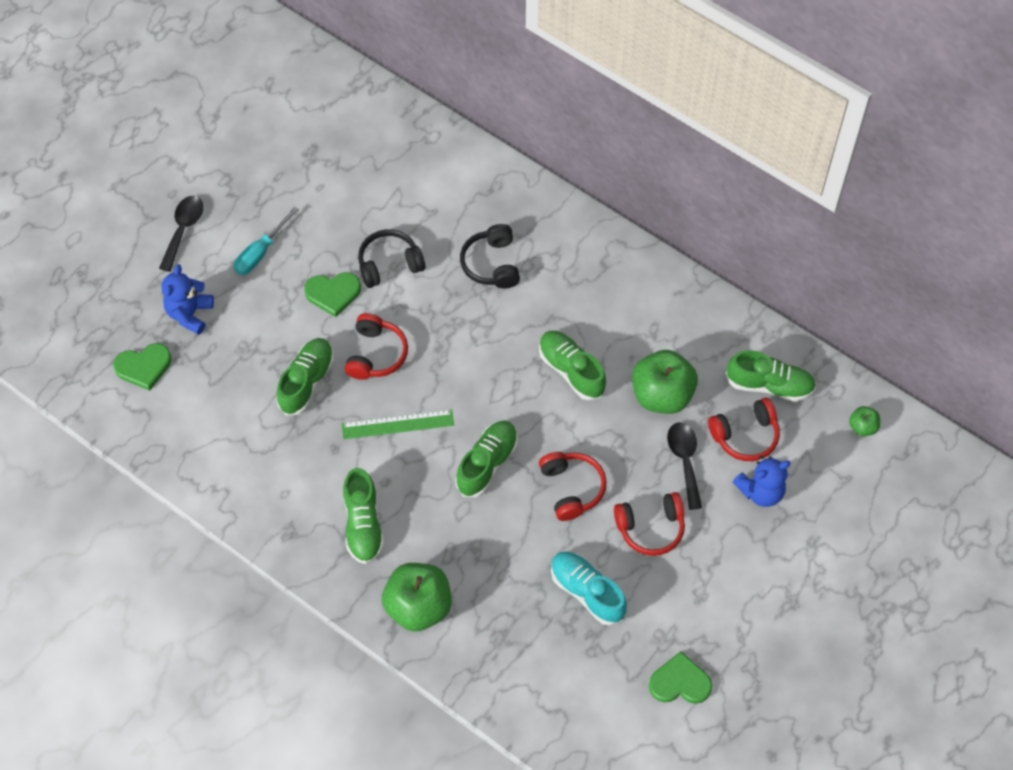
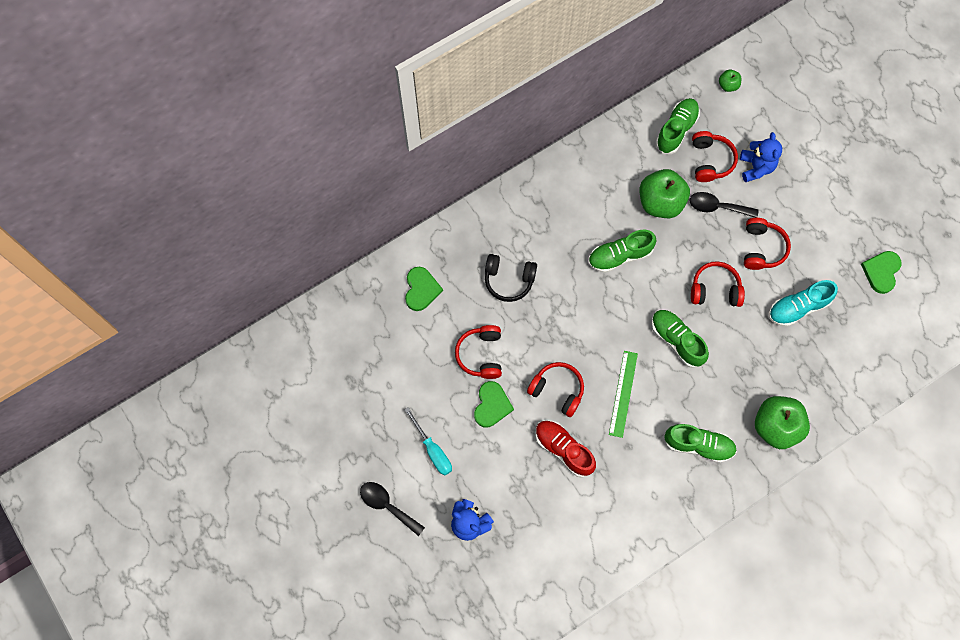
camera: 70 degrees left, 10 degrees up
(144, 367) = (506, 574): green heart -> green heart (421, 289)
(307, 382) = (563, 449): green shoe -> red shoe
(389, 264) = (481, 355): black headphones -> red headphones

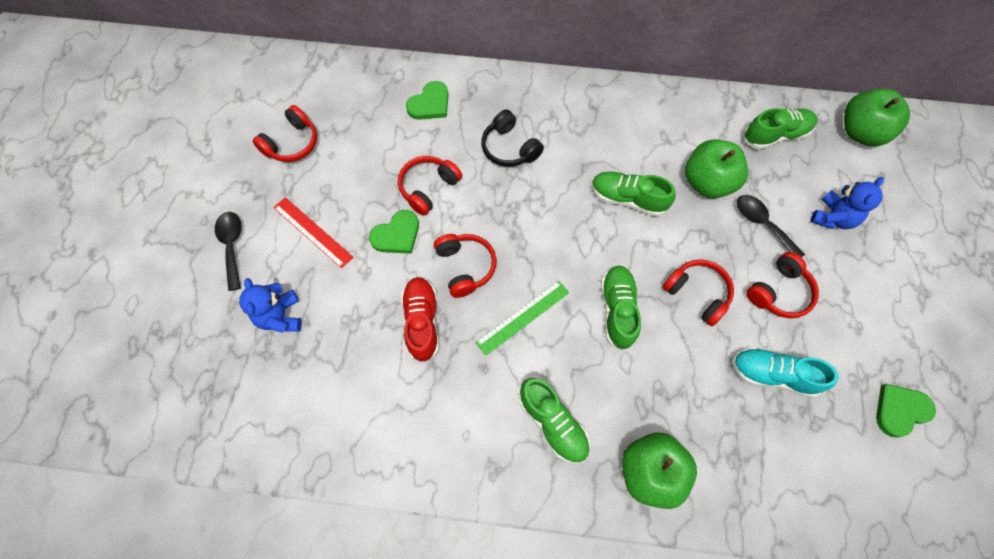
camera: 40 degrees right, 5 degrees down
(433, 450) = (313, 232): turquoise screwdriver -> red ruler
(710, 161) = (789, 181): red headphones -> red headphones (292, 143)
(728, 85) = (861, 132): green apple -> green apple, size x2.13

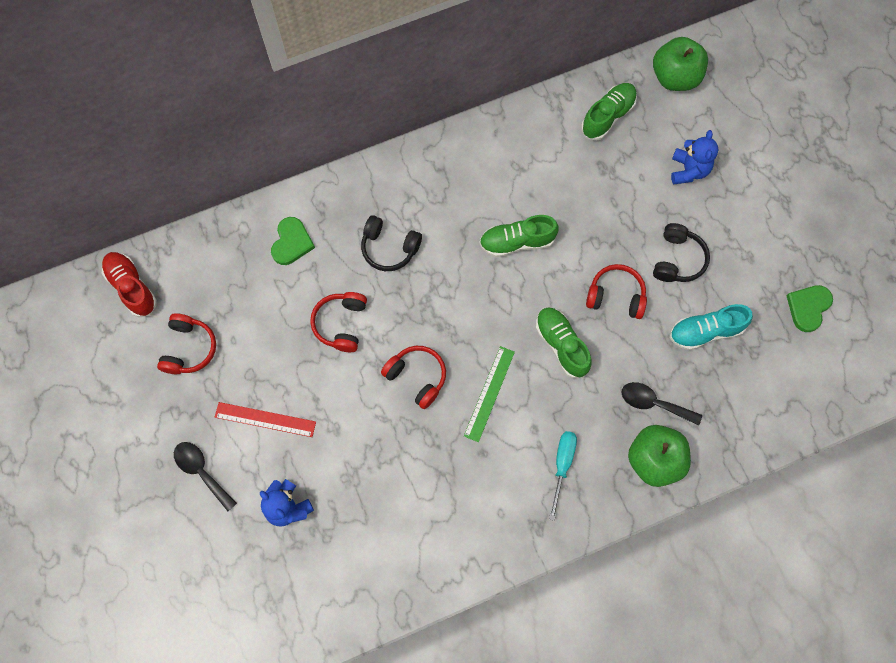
camera: 30 degrees left, 5 degrees up
(397, 235) = (341, 381): green heart -> none
(422, 322) = (410, 444): red shoe -> red shoe (132, 287)
(553, 424) = (562, 465): green shoe -> turquoise screwdriver
(707, 182) = (574, 191): green apple -> none
(762, 224) = (636, 206): black spoon -> black spoon (654, 403)
(779, 292) = (677, 259): red headphones -> black headphones

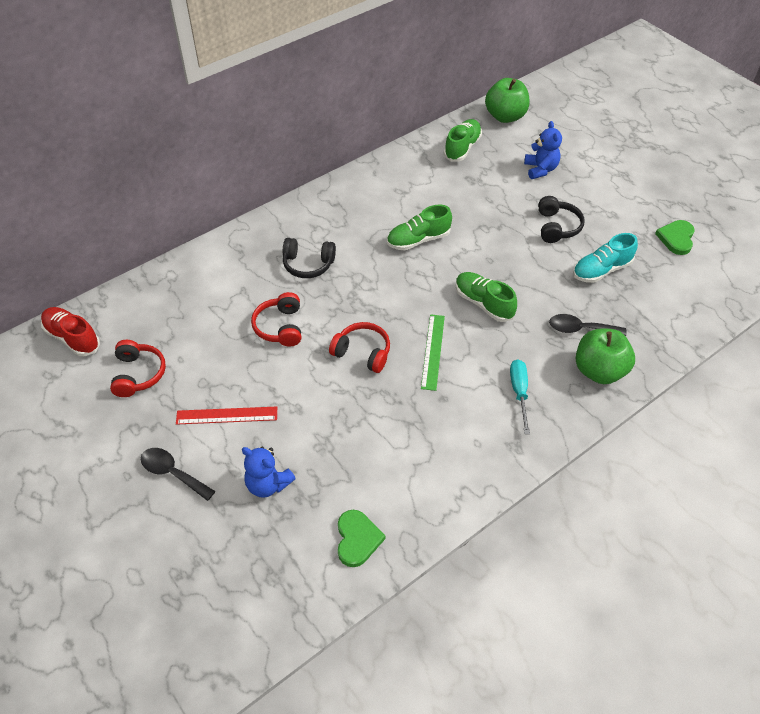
camera: 15 degrees left, 20 degrees down
(291, 242) = (218, 277): green heart -> green heart (357, 539)
(616, 296) = (516, 260): red headphones -> none

